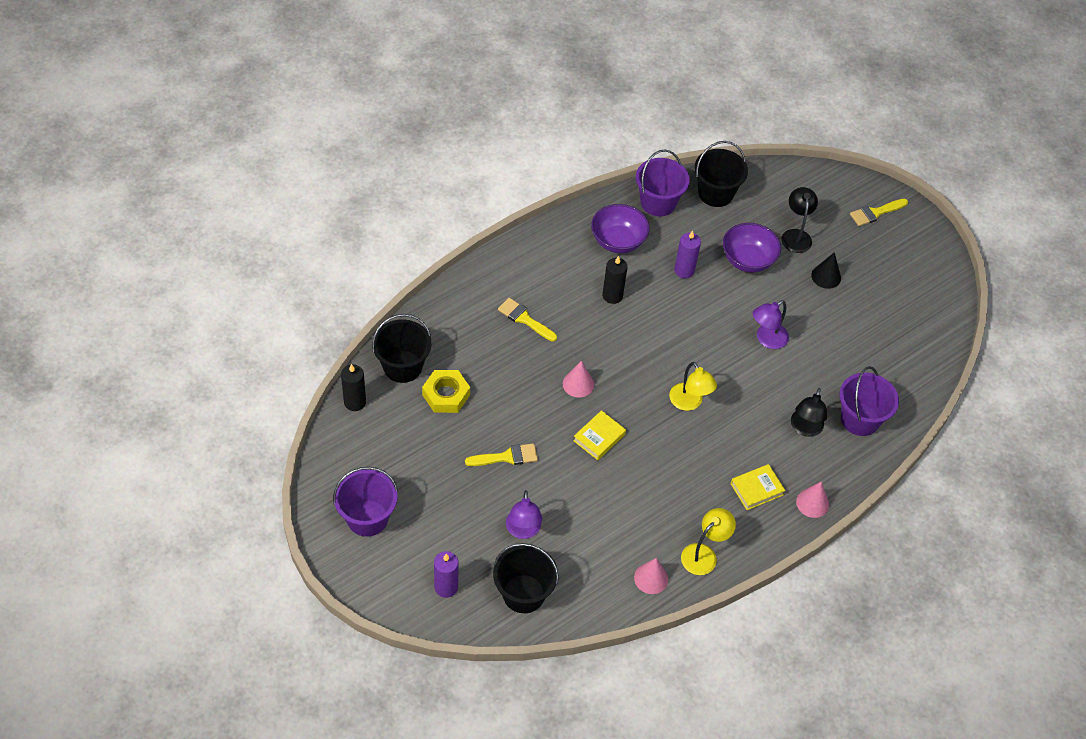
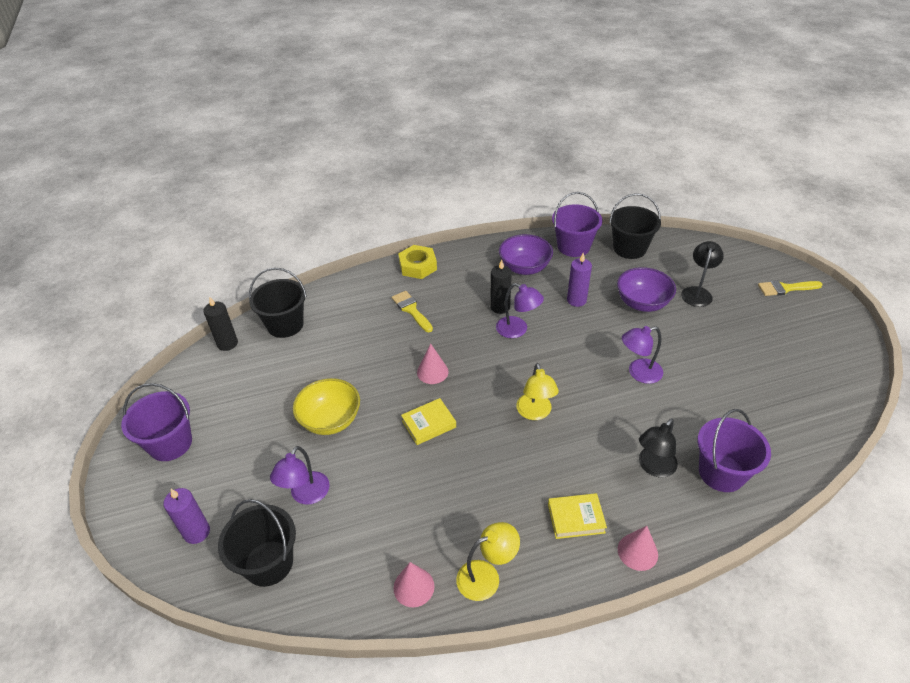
camera: 25 degrees right, 10 degrees down
(446, 395) = (308, 355): yellow nut -> yellow nut (418, 266)
(507, 457) = (330, 420): yellow brush -> yellow bowl
(640, 318) = (517, 330): none -> purple lamp
(826, 276) = (719, 331): black cone -> none

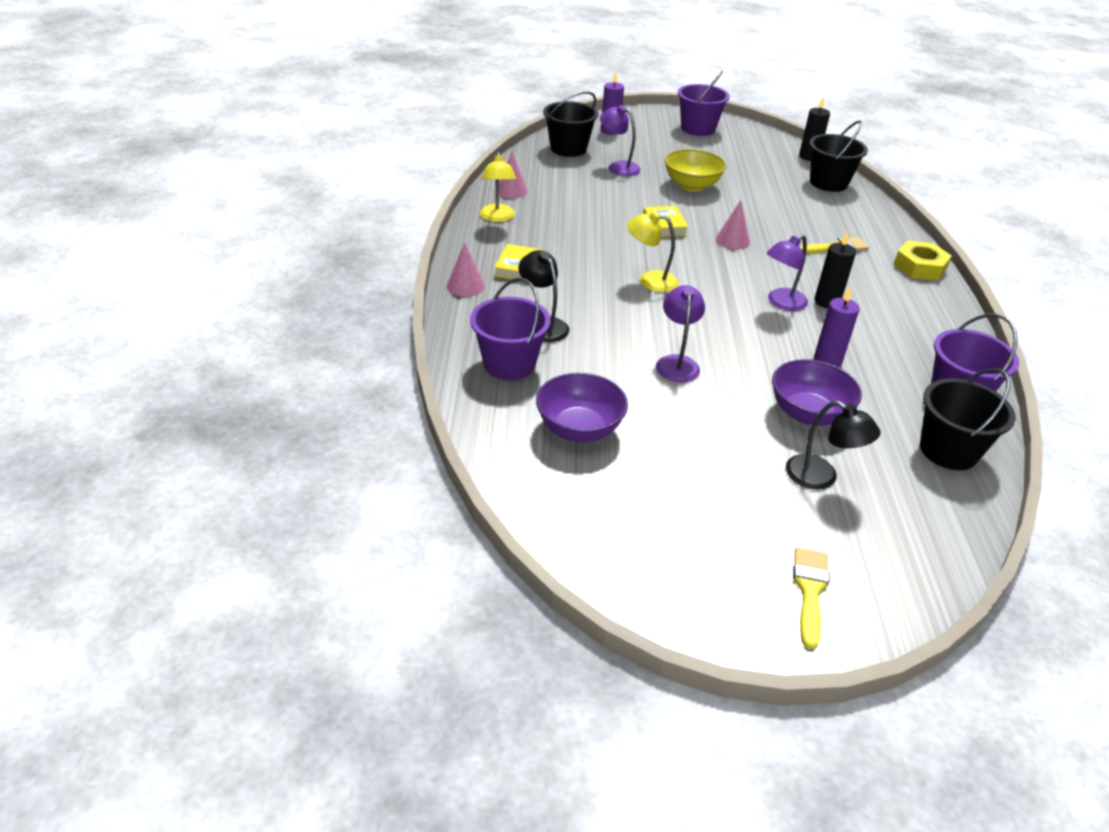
camera: 105 degrees right, 5 degrees down
(524, 268) = (907, 340): purple bowl -> purple bowl (579, 429)

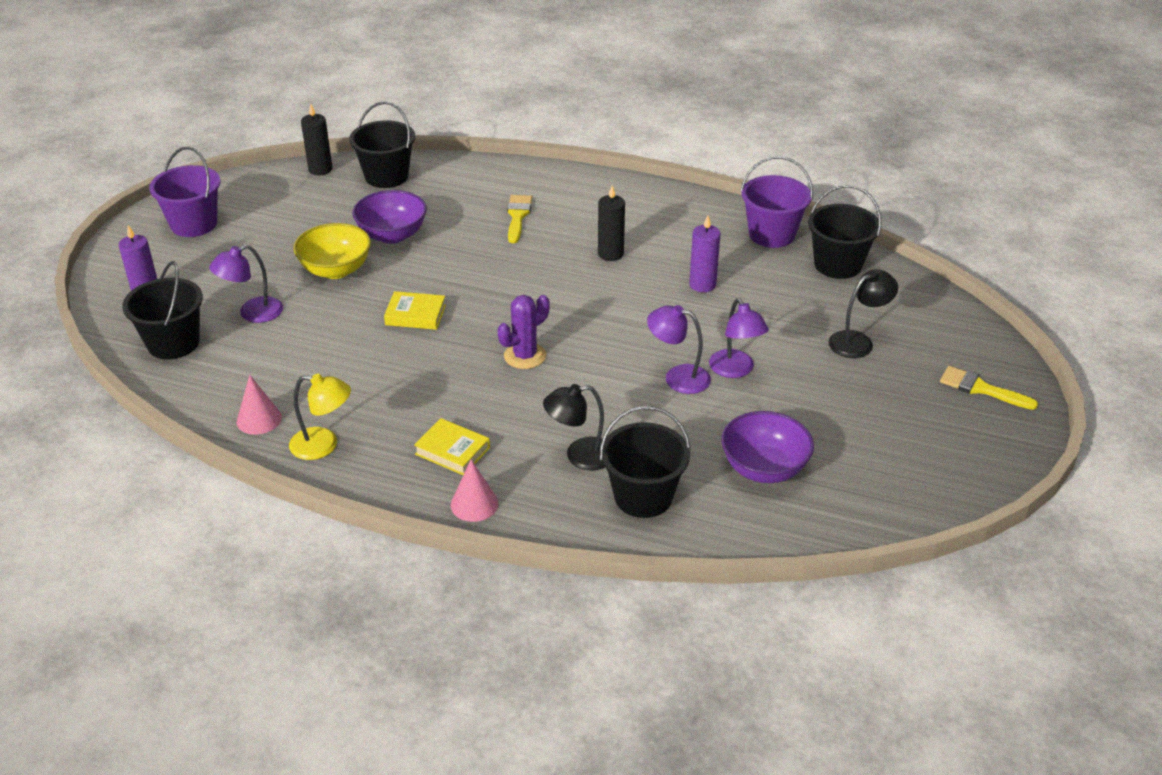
camera: 70 degrees left, 0 degrees up
(509, 364) = (643, 496): purple bucket -> black bucket
(650, 280) = (525, 356): yellow lamp -> purple cactus
(732, 240) = (471, 276): pink cone -> none
(781, 303) = (601, 281): purple lamp -> purple lamp (735, 370)
(808, 413) = (774, 321): purple bowl -> purple bowl (392, 235)
(920, 267) = (574, 180): yellow nut -> none

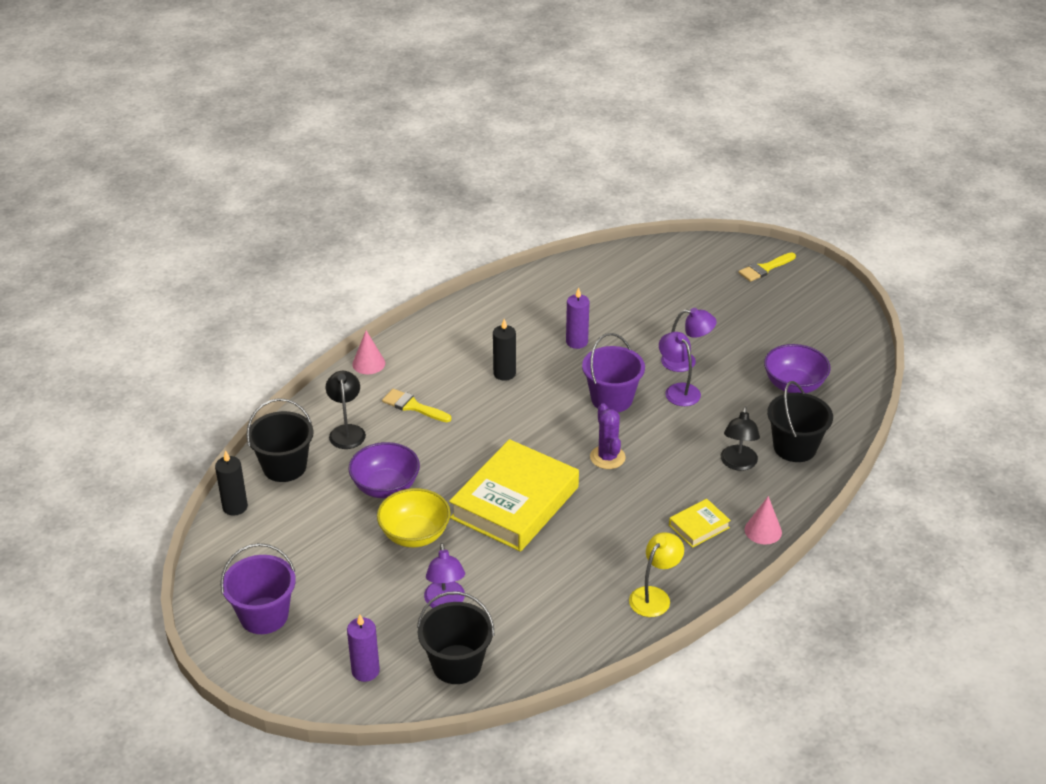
camera: 65 degrees left, 0 degrees up
(259, 419) = (599, 628): pink cone -> pink cone (368, 363)
(415, 315) = (515, 502): yellow book -> yellow book, size x2.27
(678, 377) = (678, 390): purple lamp -> purple lamp turned 105 degrees clockwise
(771, 234) = (537, 288): purple bucket -> purple bucket (611, 399)
(837, 265) = (595, 273): black bucket -> none
(858, 341) = (687, 297): black lamp -> black lamp (347, 431)

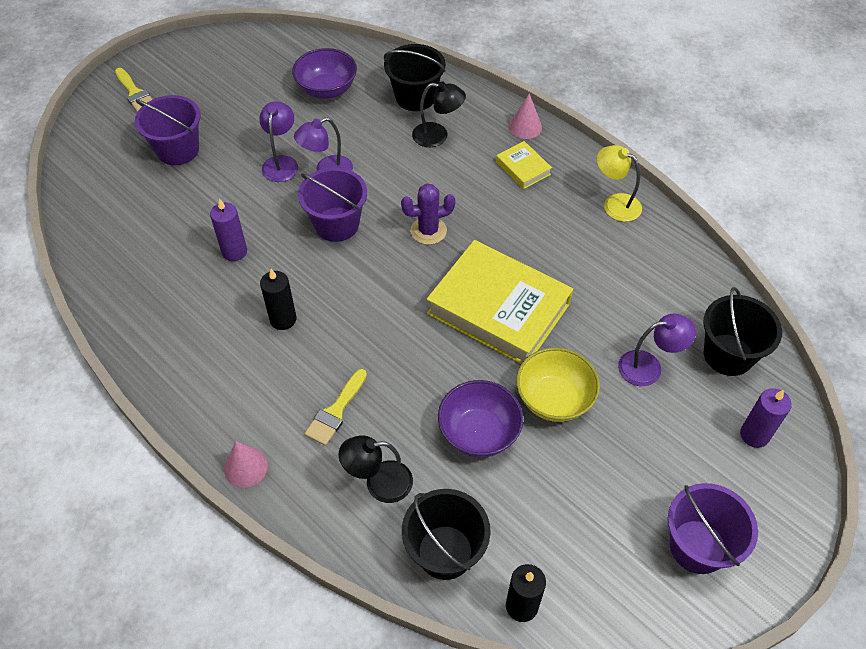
camera: 90 degrees left, 15 degrees up
(694, 300) = (178, 150): none -> purple bucket

